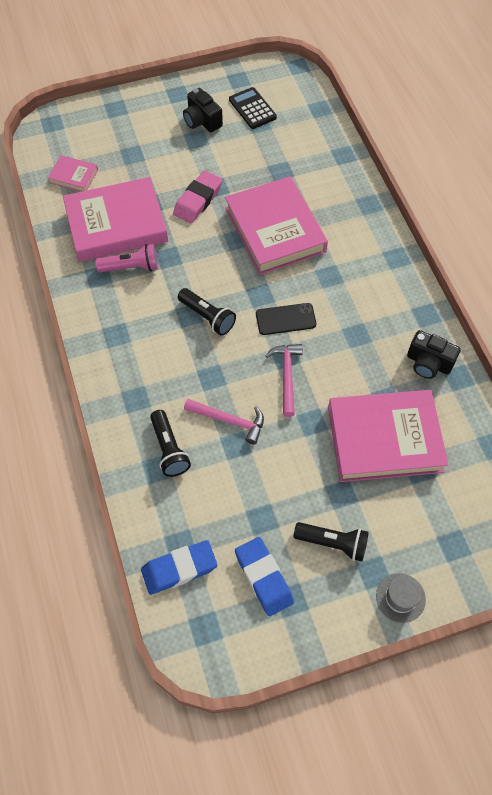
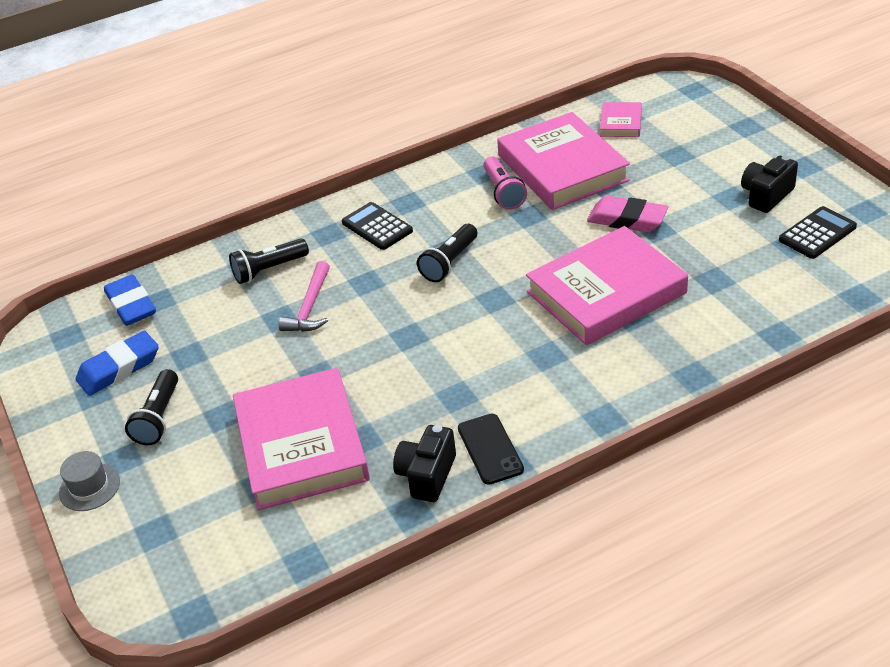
camera: 85 degrees right, 20 degrees down
(141, 361) = (377, 227): none -> black calculator
(285, 319) = (464, 327): black phone -> black phone (490, 449)
(287, 376) = (379, 342): pink hammer -> none

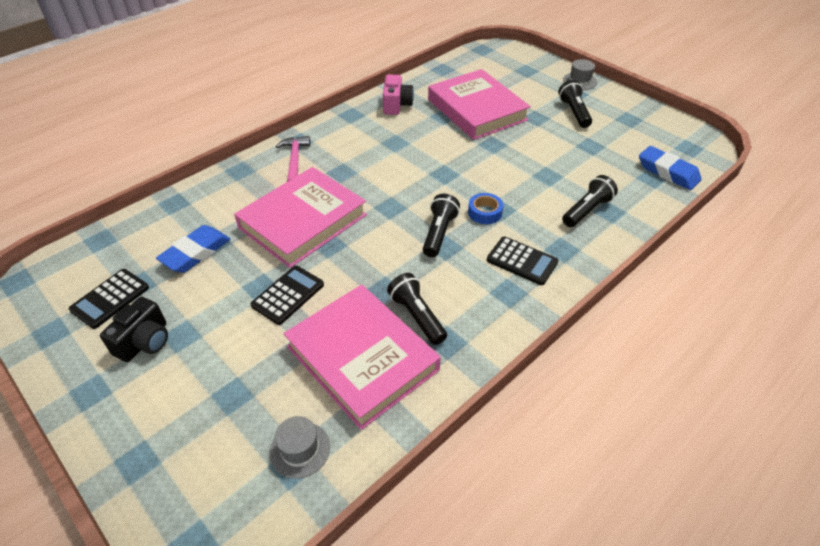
camera: 160 degrees right, 5 degrees up
(119, 368) = (628, 133): blue eraser -> blue eraser (196, 253)
(309, 307) = (530, 185): pink hammer -> pink hammer (295, 160)
(385, 280) = (485, 212): none -> blue tape
(427, 475) = (396, 105): black camera -> pink camera
(490, 449) = (364, 119): black phone -> none
(503, 192) = (417, 316): pink flashlight -> black flashlight
(621, 123) = (300, 449): pink book -> grey hat
(627, 220) = (288, 295): pink eraser -> black calculator

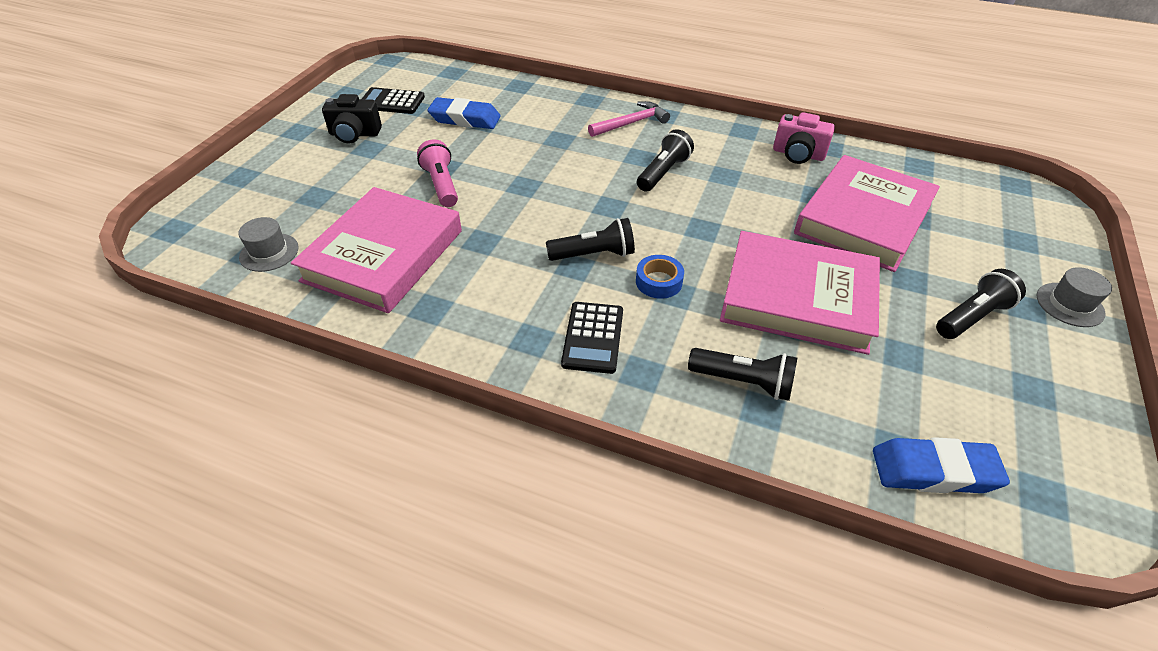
camera: 65 degrees right, 0 degrees up
(288, 295) = (441, 185): black calculator -> pink flashlight
(303, 221) = (545, 159): pink book -> pink book (797, 298)
(396, 105) = (798, 154): pink camera -> pink camera turned 45 degrees clockwise
(417, 316) = (456, 275): black flashlight -> black flashlight (663, 172)
(667, 172) = (934, 471): blue eraser -> blue eraser turned 75 degrees clockwise

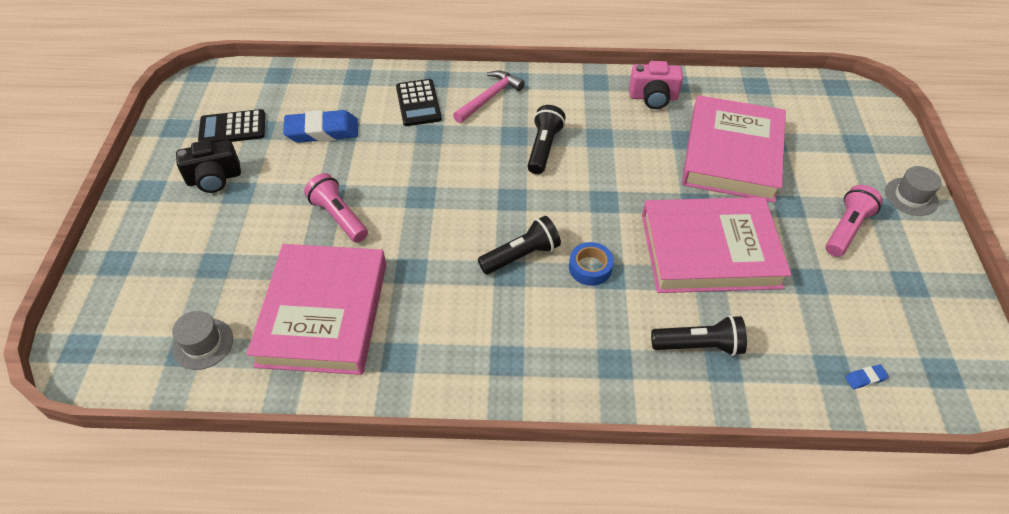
camera: 20 degrees left, 5 degrees up
(593, 337) = (559, 342): black calculator -> black calculator (418, 103)
(934, 471) = (865, 378): blue eraser -> blue eraser, size x0.42
(972, 317) = (846, 229): black flashlight -> pink flashlight

